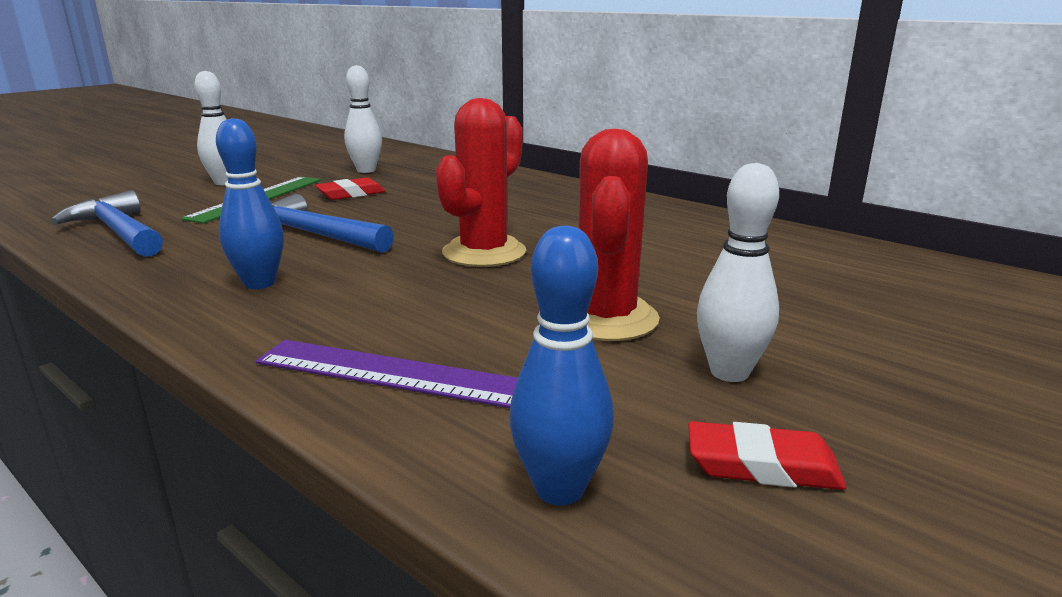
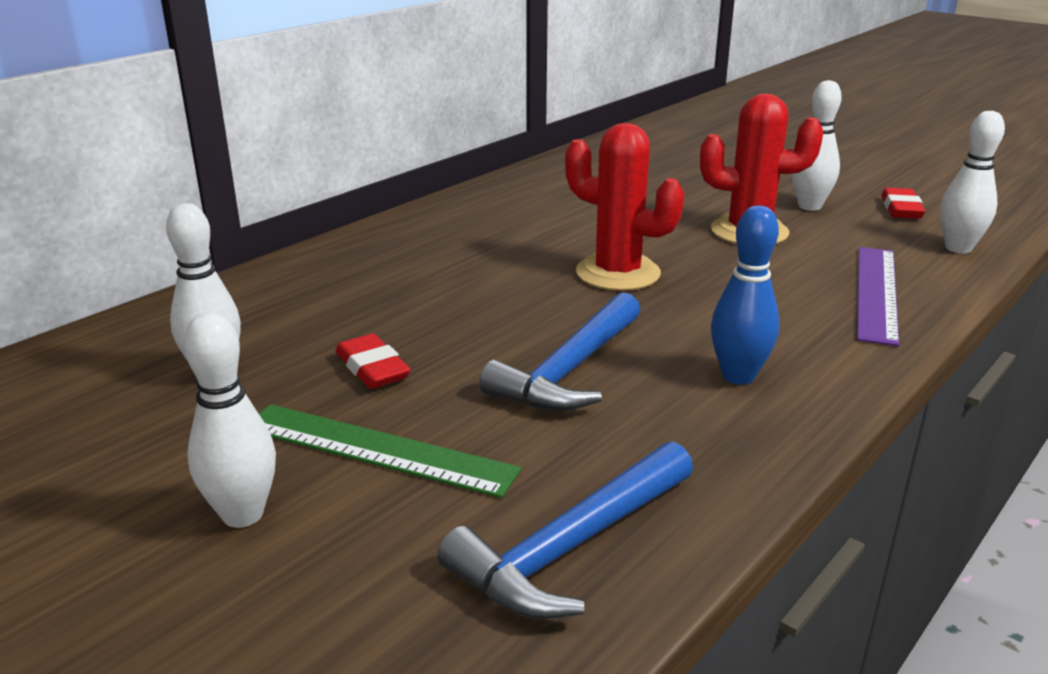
camera: 90 degrees left, 5 degrees up
(559, 489) = (958, 248): blue bowling pin -> white bowling pin

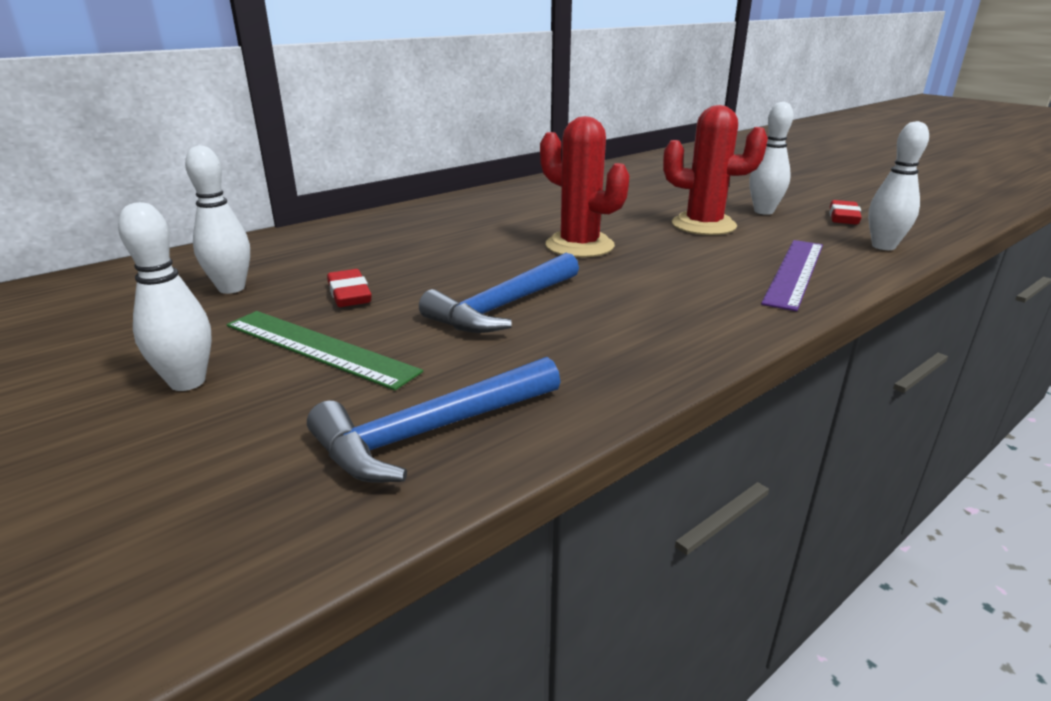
camera: 10 degrees right, 0 degrees up
(738, 376) = (643, 322): blue bowling pin -> none

